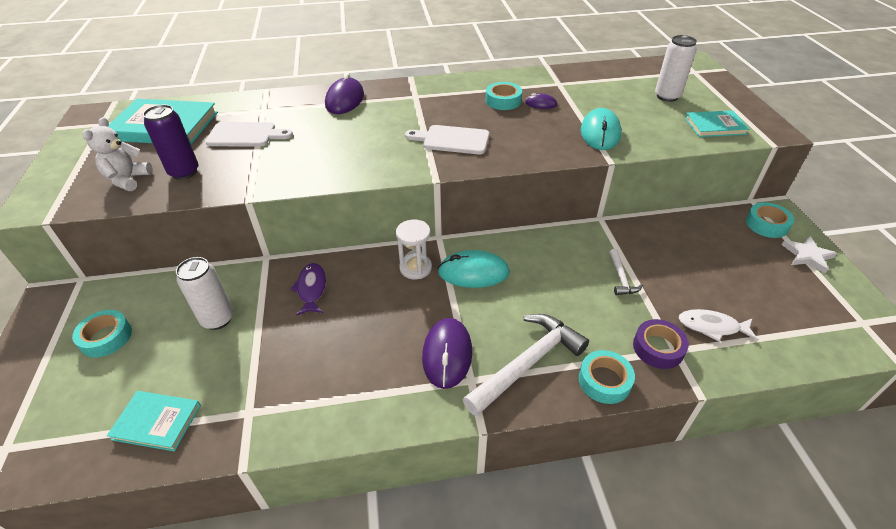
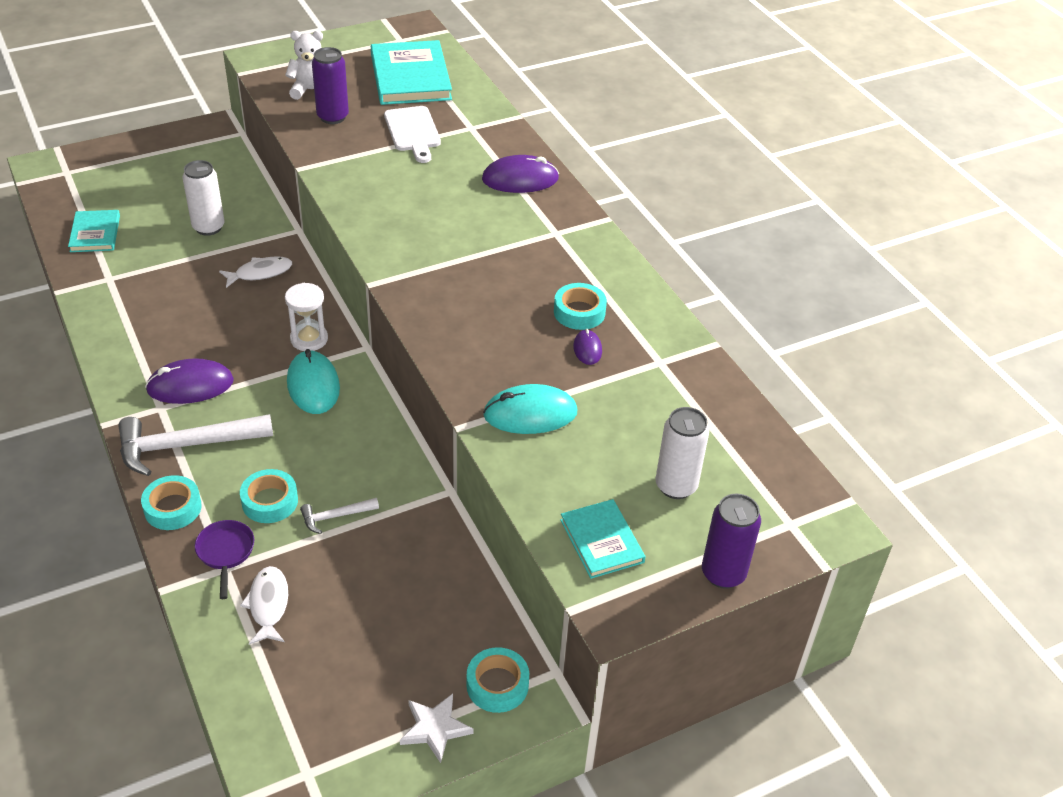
camera: 70 degrees right, 0 degrees up
(106, 337) = (176, 174): turquoise tape -> turquoise tape (270, 501)
(311, 289) = (260, 273): purple fish -> white fish
(452, 140) = (460, 282): white cutting board -> none
(527, 363) = (187, 446): white hammer -> white hammer turned 135 degrees clockwise
(658, 348) = (225, 553): purple tape -> purple pan
(734, 95) = (723, 574): none -> purple can

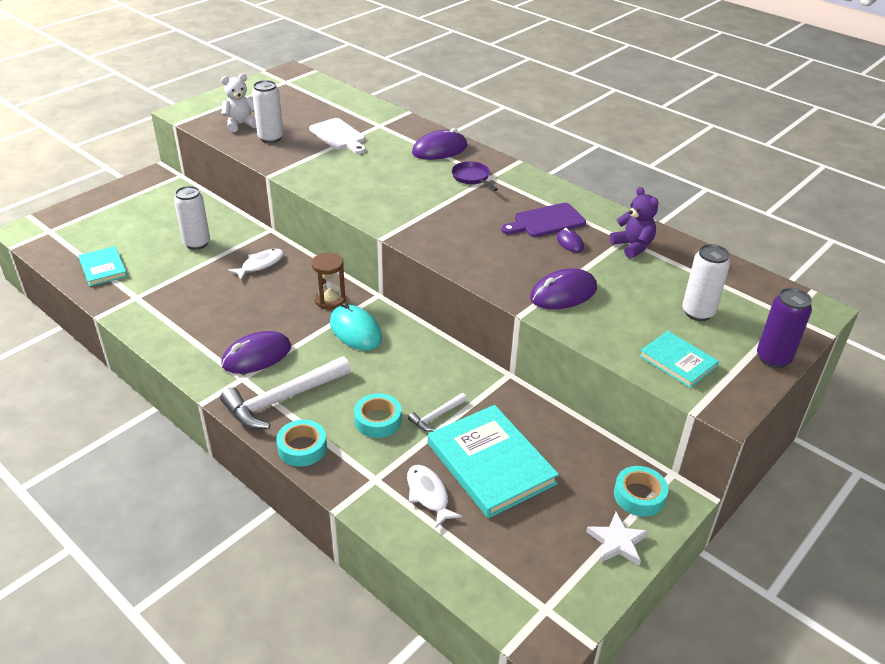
camera: 20 degrees left, 5 degrees down
(225, 553) = (368, 467): purple pan -> purple pan (472, 178)
(309, 339) = (330, 300): white hourglass -> brown hourglass
(333, 117) = (270, 138): purple can -> white can
(410, 77) = (311, 103): turquoise book -> turquoise book (490, 463)
(530, 413) = (563, 293): turquoise mouse -> purple mouse
(579, 312) = (546, 221): turquoise tape -> purple cutting board
(662, 375) = (633, 246): none -> purple teddy bear

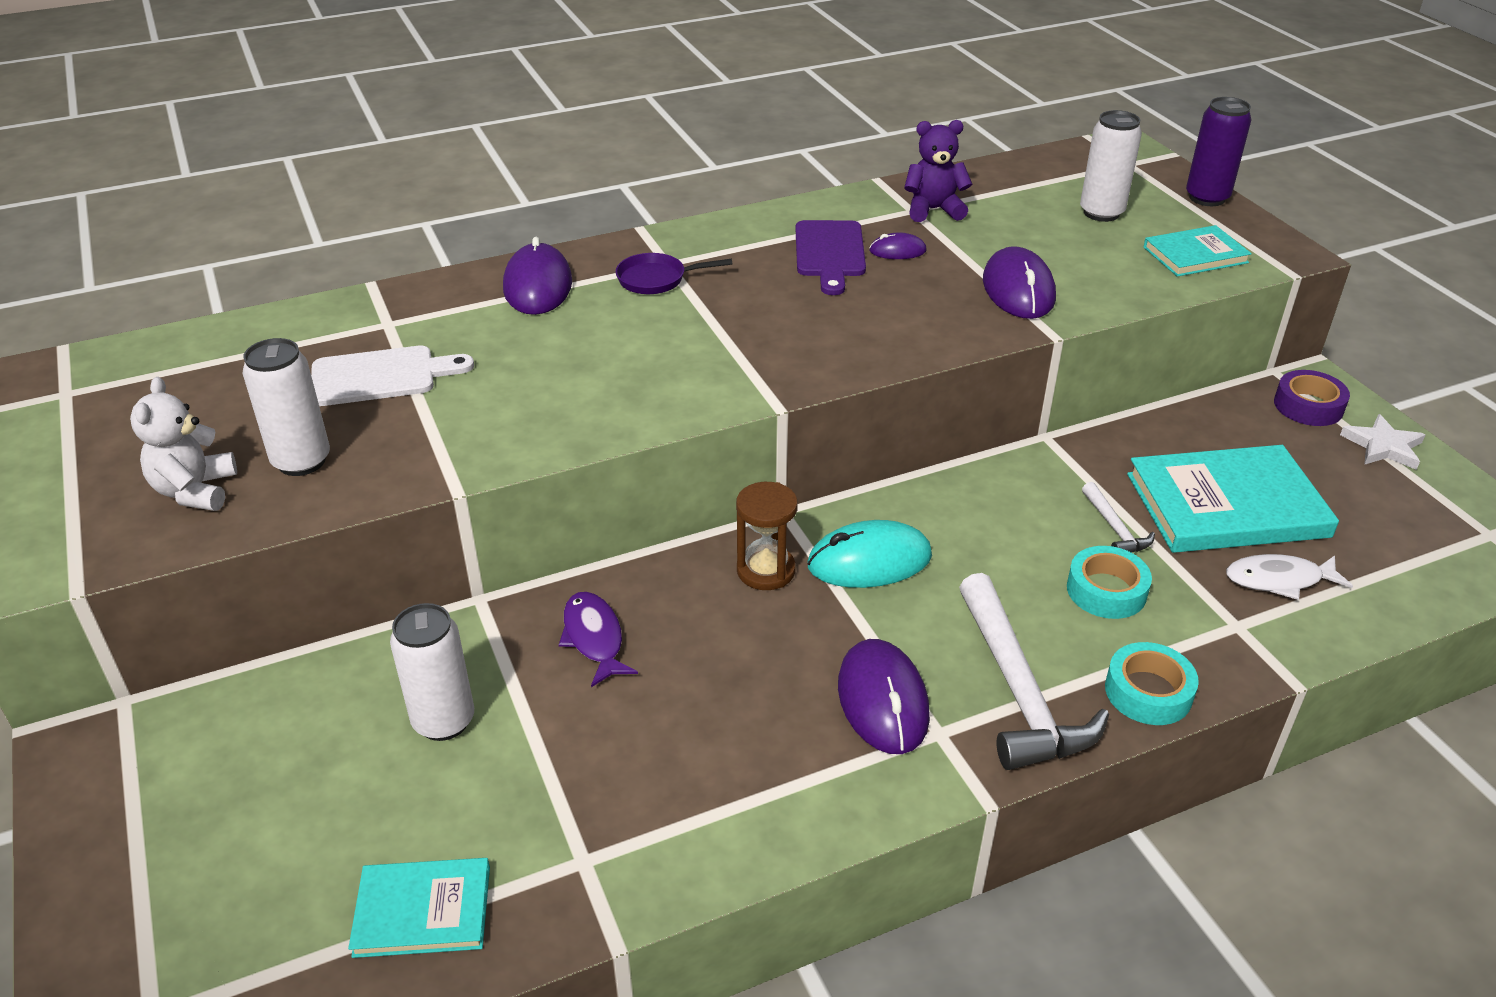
camera: 65 degrees left, 0 degrees up
(260, 265) = (594, 638): white fish -> purple fish
(639, 496) = (1308, 406): turquoise tape -> purple tape

